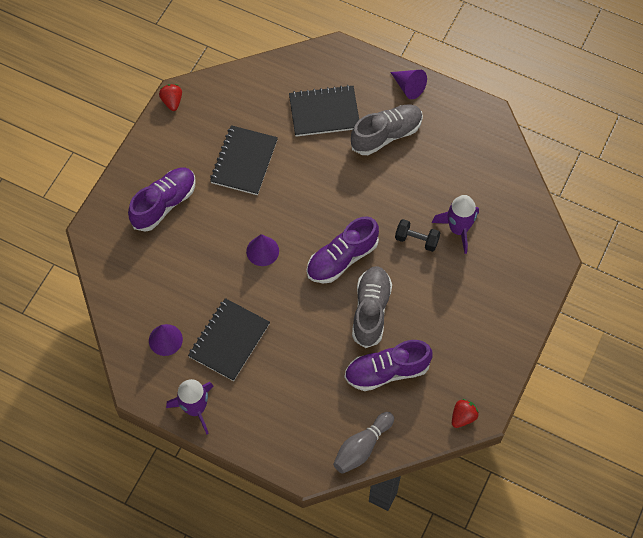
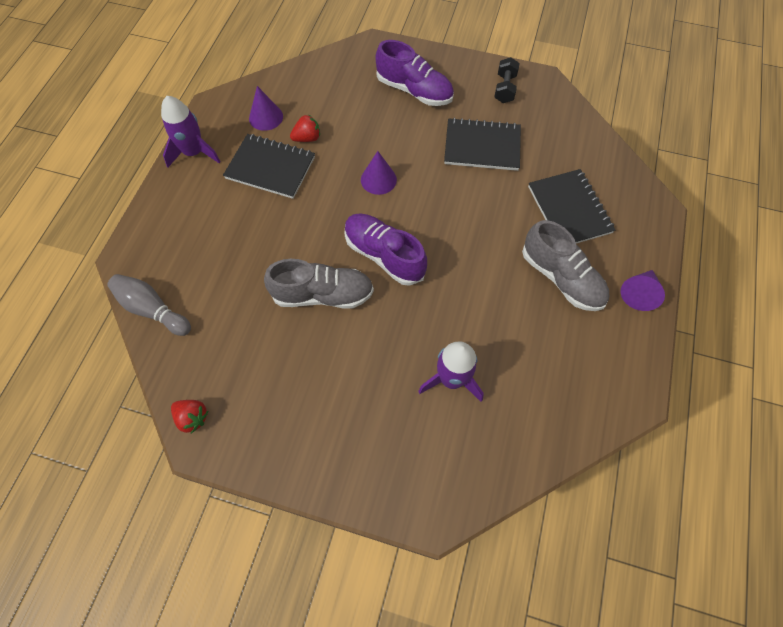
camera: 80 degrees right, 0 degrees up
(172, 101) = (533, 77): red strawberry -> red strawberry (307, 138)
(387, 371) = (247, 322): purple shoe -> none
(416, 240) = (425, 331): black dumbbell -> black dumbbell (504, 89)

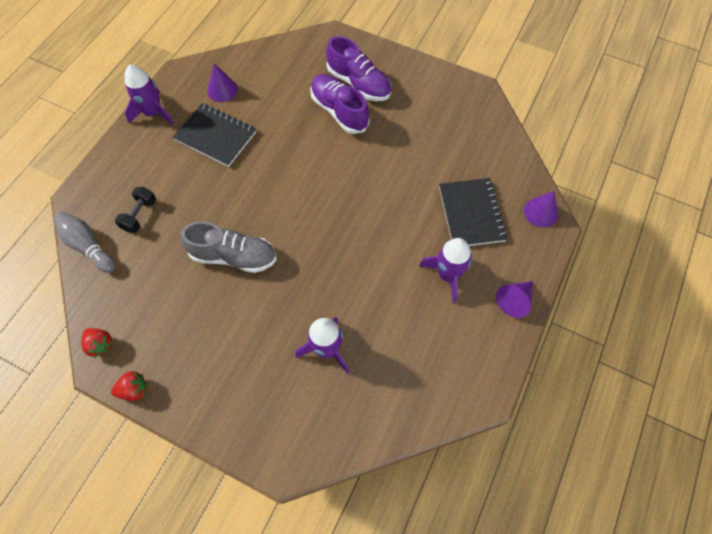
camera: 10 degrees right, 0 degrees up
(307, 138) = (253, 114): red strawberry -> red strawberry (134, 389)
(378, 179) = (307, 160): purple cone -> purple cone (541, 212)
(384, 255) = (295, 230): purple shoe -> purple shoe (339, 111)
(482, 146) = (407, 143): black notebook -> none
(504, 89) = (441, 93): black dumbbell -> black dumbbell (139, 215)
(561, 278) = (447, 275): grey shoe -> purple rocket

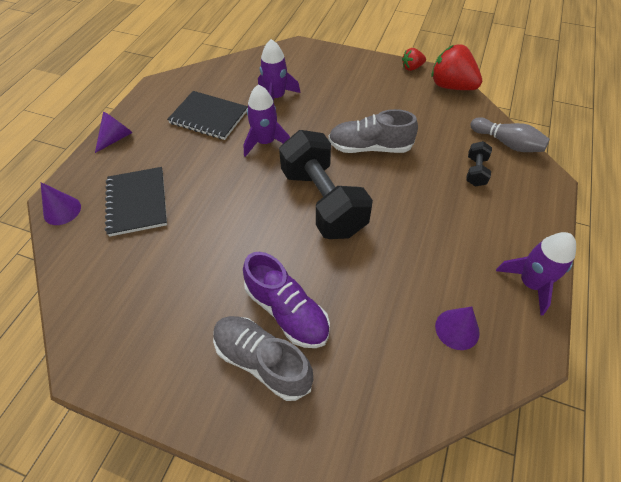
camera: 175 degrees right, 10 degrees down
(100, 344) = (451, 86): red strawberry -> red strawberry, size x1.93
(215, 136) = (436, 260): black notebook -> black notebook (208, 117)
(296, 197) = (323, 201): none -> black dumbbell
(358, 83) = (262, 361): purple shoe -> grey shoe
(447, 275) = (172, 150): purple rocket -> purple rocket (265, 142)

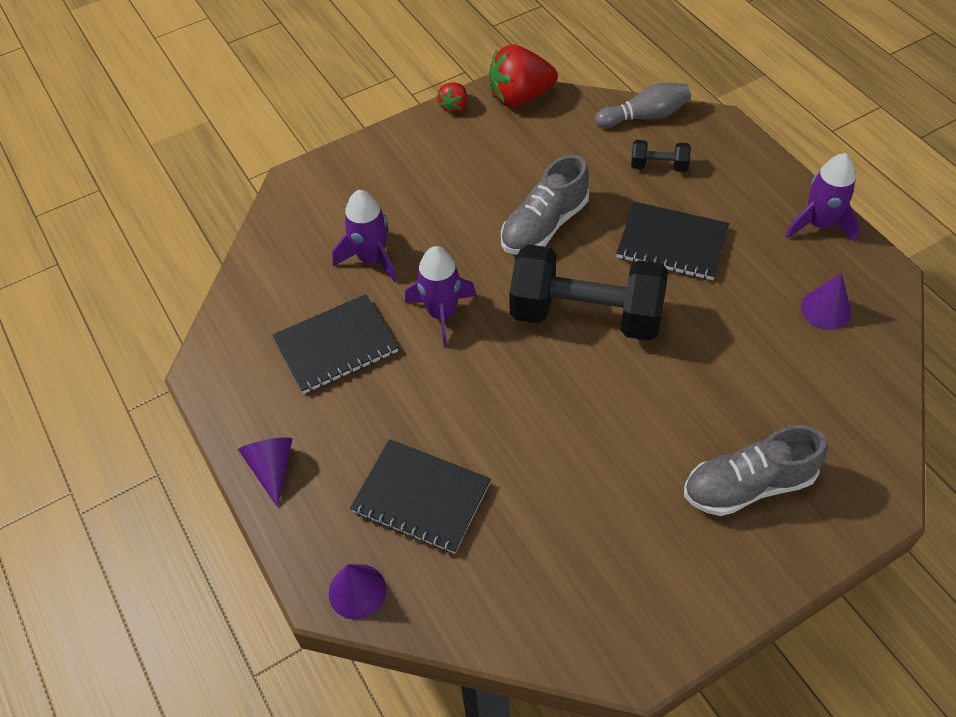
camera: 50 degrees left, 0 degrees up
(287, 311) = (704, 431): purple shoe -> none
(421, 211) = (672, 243): none -> black notebook
(475, 171) = (658, 166): black dumbbell -> black dumbbell turned 45 degrees counterclockwise

